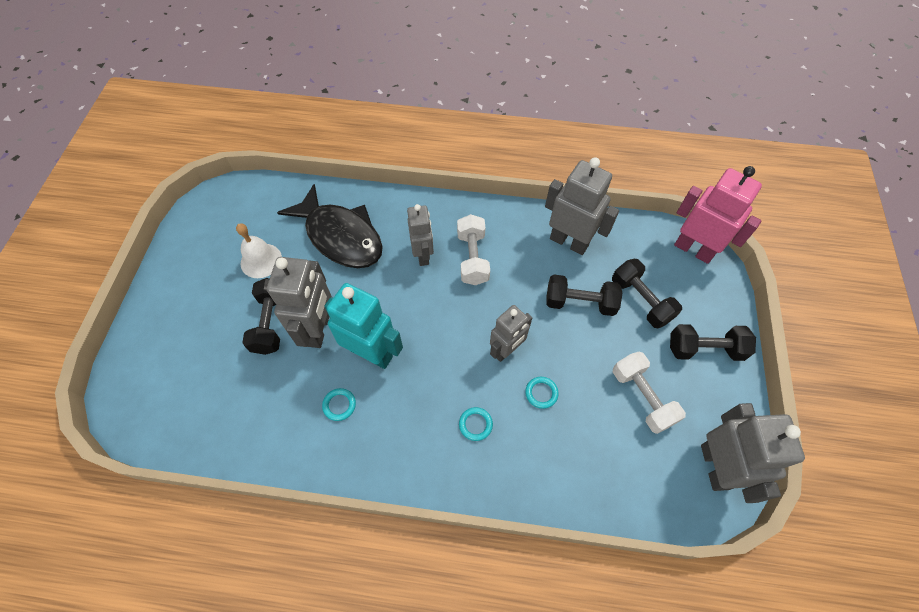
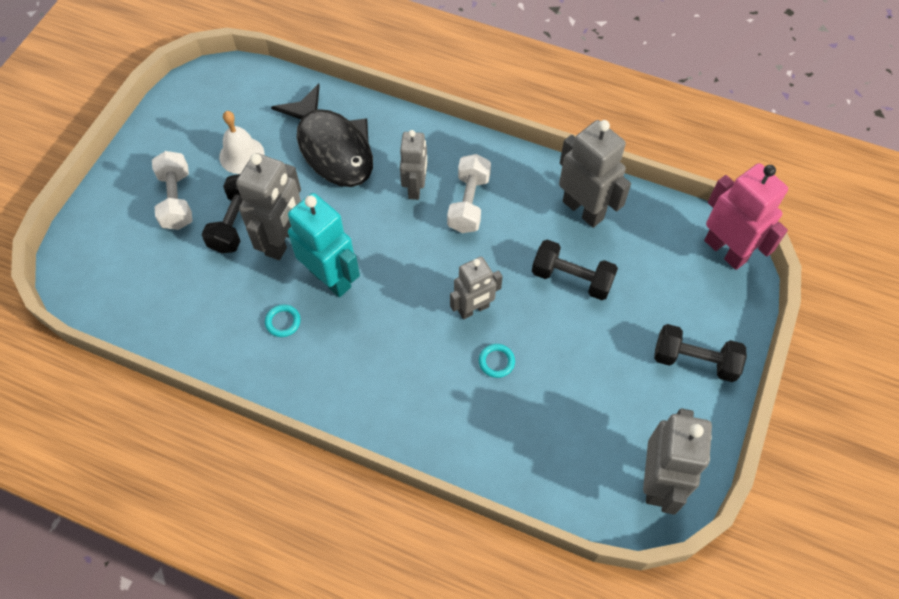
camera: 15 degrees right, 0 degrees up
(475, 424) = (416, 375): turquoise ring -> none
(641, 300) = (642, 292): black dumbbell -> none
(642, 397) = (604, 392): white dumbbell -> white dumbbell (176, 200)

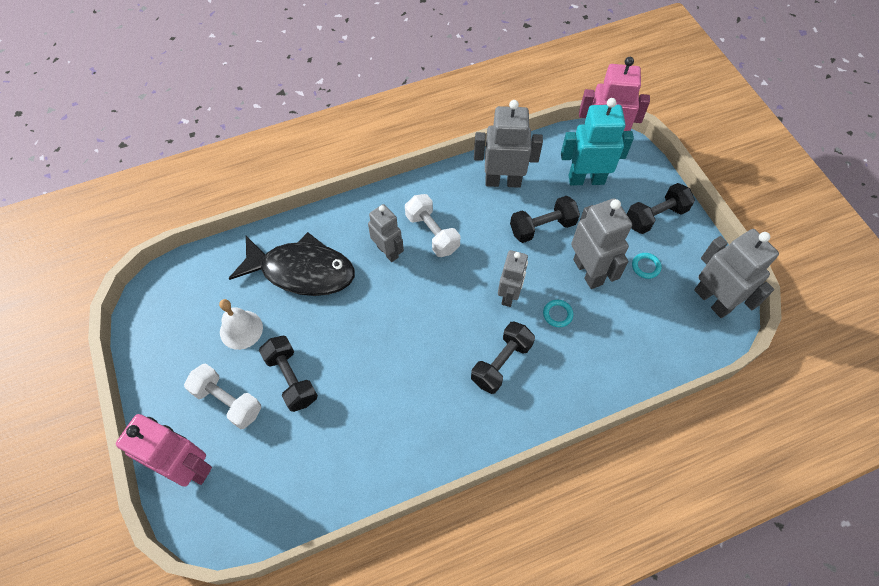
camera: 45 degrees left, 0 degrees up
(104, 223) = (189, 467): none -> pink robot
(283, 241) = (339, 361): grey robot -> grey robot (588, 271)
(283, 322) = (401, 413): turquoise ring -> turquoise ring (645, 266)
(330, 278) = (400, 356): turquoise robot -> turquoise robot (586, 179)
(402, 357) = (501, 363): none -> black dumbbell

